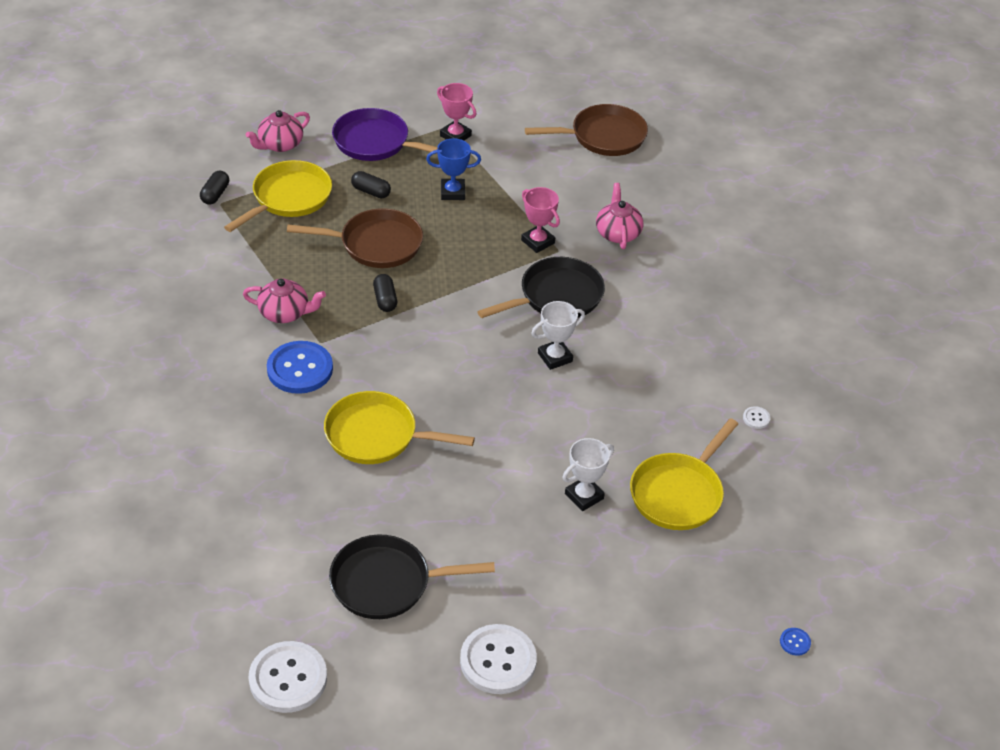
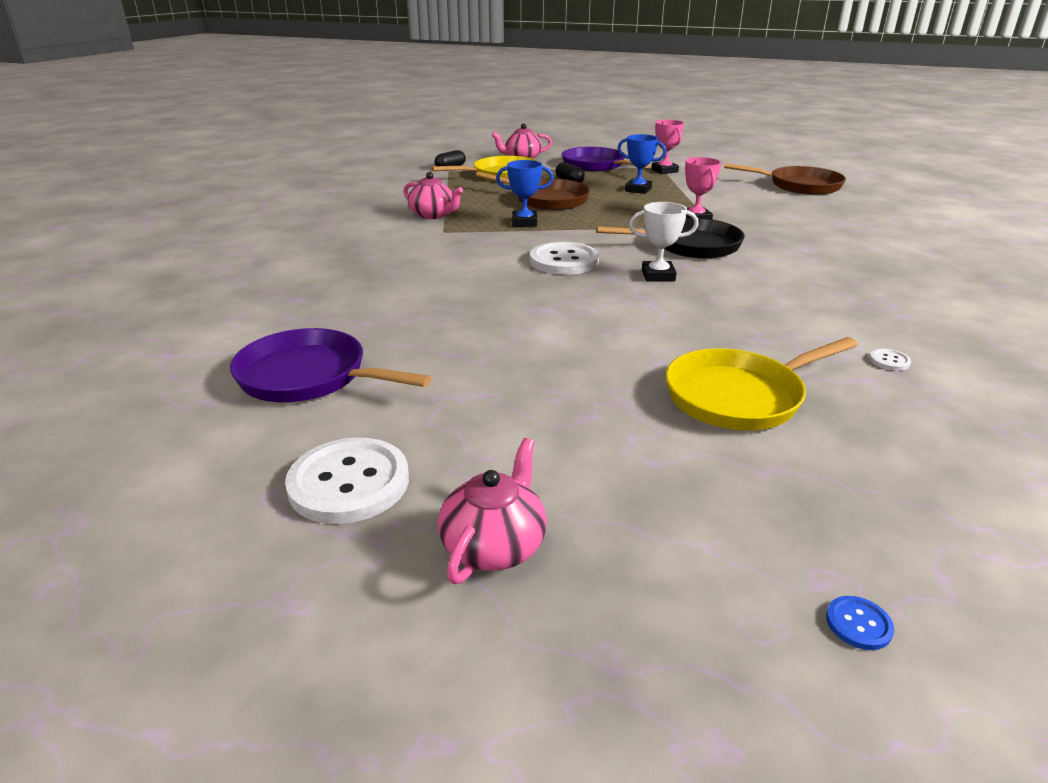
camera: 30 degrees right, 15 degrees down
(288, 678) = (102, 420): white button -> white button (564, 261)
(300, 369) = (408, 240): blue button -> none
(377, 435) = (428, 284): yellow pan -> none
(385, 300) = (524, 222): black capsule -> blue trophy
(387, 583) = (310, 377): black pan -> purple pan
(584, 496) = (608, 369): white trophy -> none
(617, 233) = (781, 226): pink teapot -> pink teapot (494, 545)

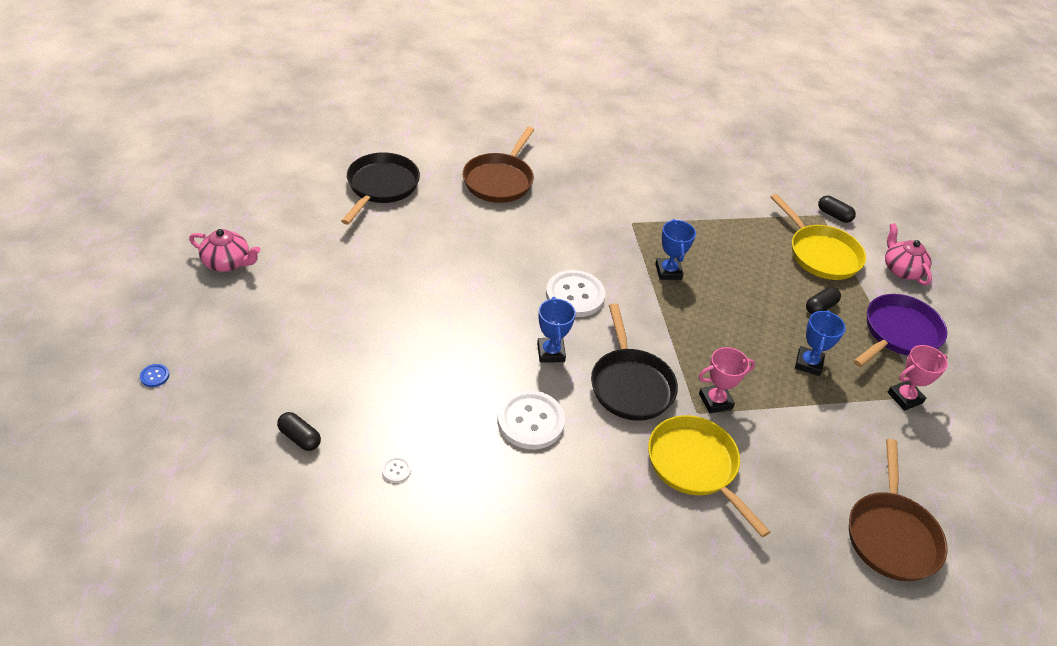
camera: 80 degrees right, 15 degrees up
(310, 377) = (381, 187): purple pan -> black pan
(349, 483) = (280, 214): white button -> white button (530, 421)
(433, 215) = (673, 214): pink teapot -> none
(546, 200) = (743, 287): brown pan -> brown pan (500, 180)
(658, 275) = (551, 353): white trophy -> blue trophy
(740, 396) = (349, 371): yellow pan -> yellow pan (695, 466)
(890, 433) = (300, 438): none -> black capsule

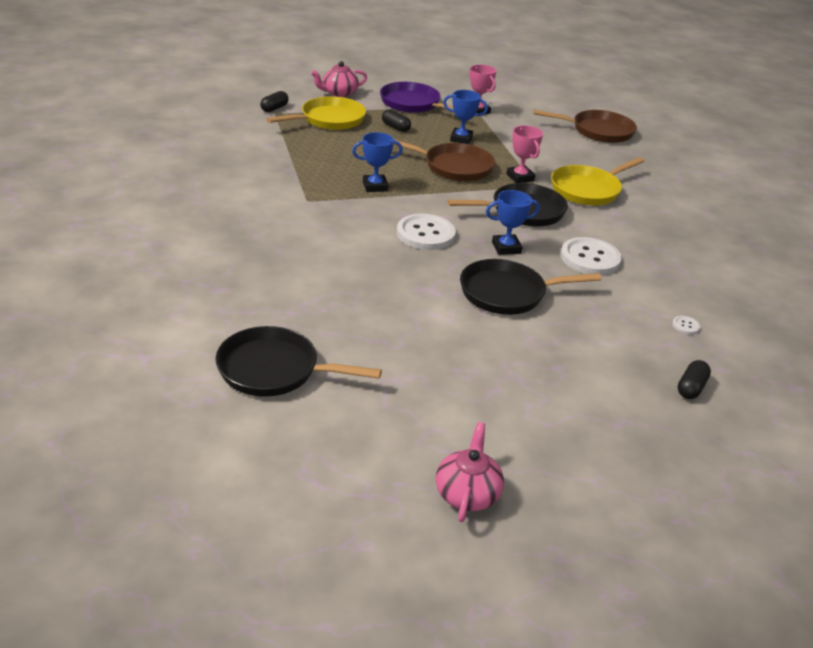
camera: 95 degrees left, 10 degrees down
(154, 376) = (684, 519): blue button -> none
(467, 336) = (508, 293): none -> black pan
(500, 180) = (246, 278): brown pan -> brown pan (453, 167)

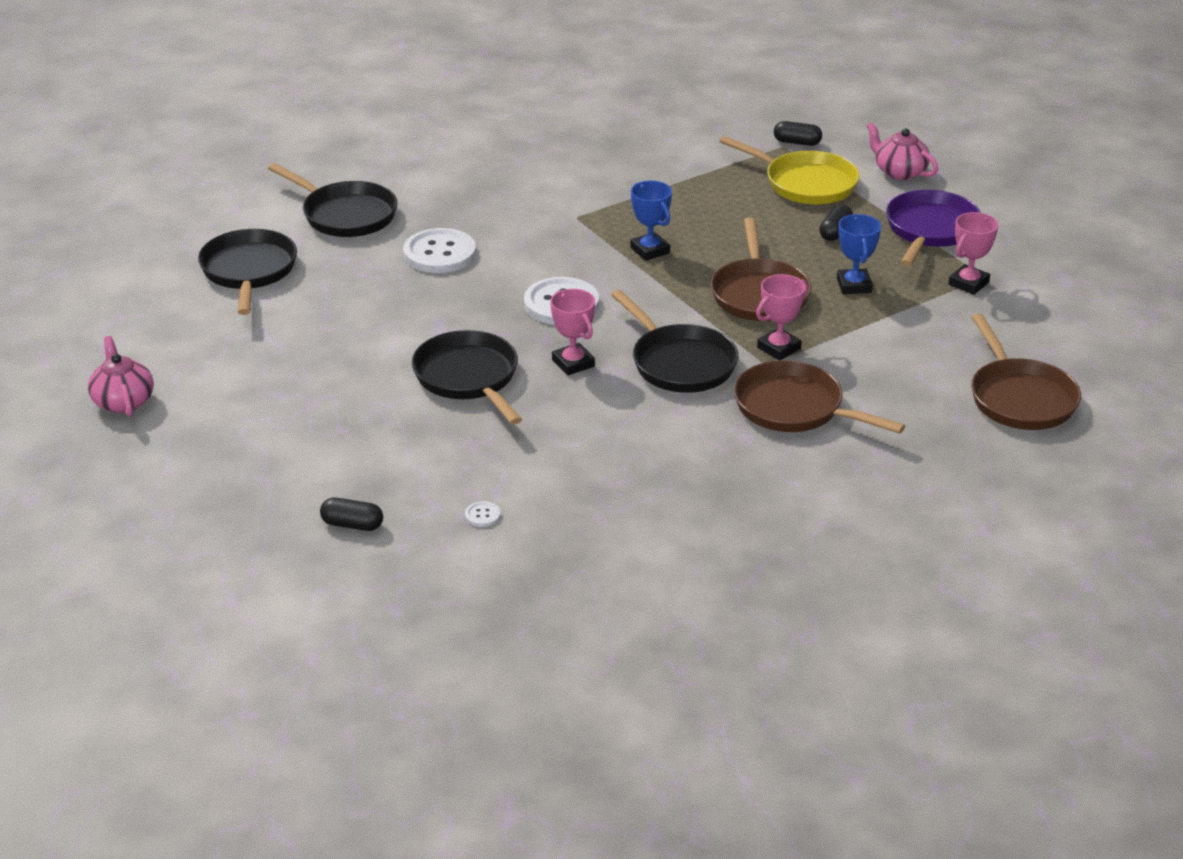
camera: 75 degrees right, 0 degrees up
(214, 297) = (345, 215): none -> black pan
(467, 493) = (123, 401): pink teapot -> pink teapot turned 105 degrees counterclockwise
(506, 248) = (573, 363): blue trophy -> pink trophy
(588, 190) = (795, 408): yellow pan -> brown pan
(590, 258) = (596, 428): white button -> white button (439, 253)

